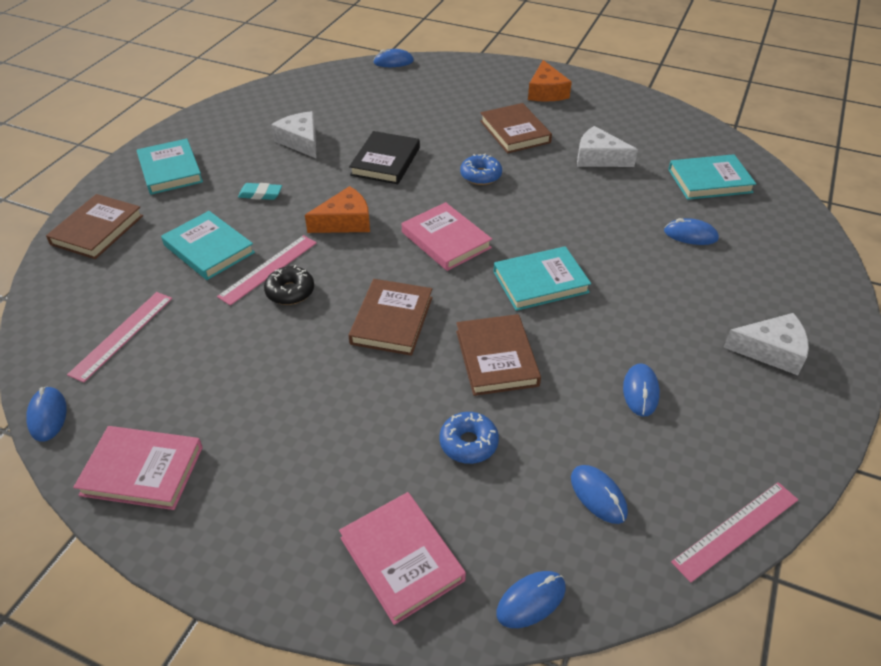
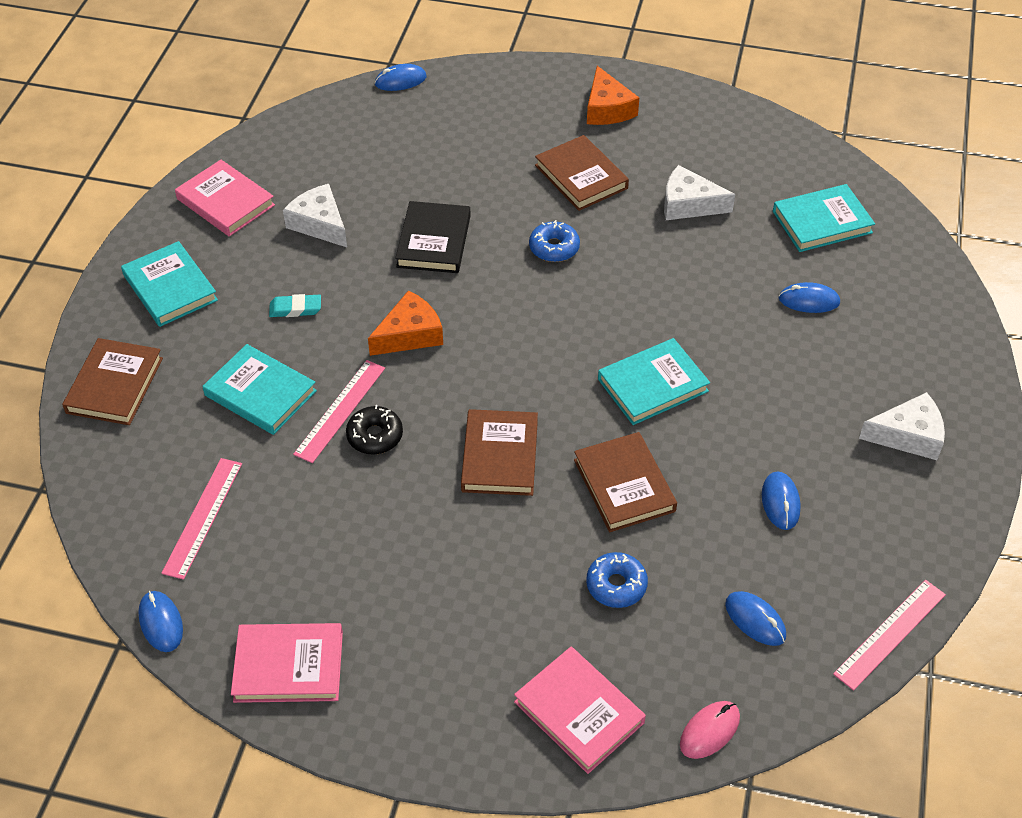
camera: 10 degrees left, 5 degrees up
(446, 240) = (534, 344): pink book -> pink book (225, 202)
(531, 600) = (709, 731): blue mouse -> pink mouse

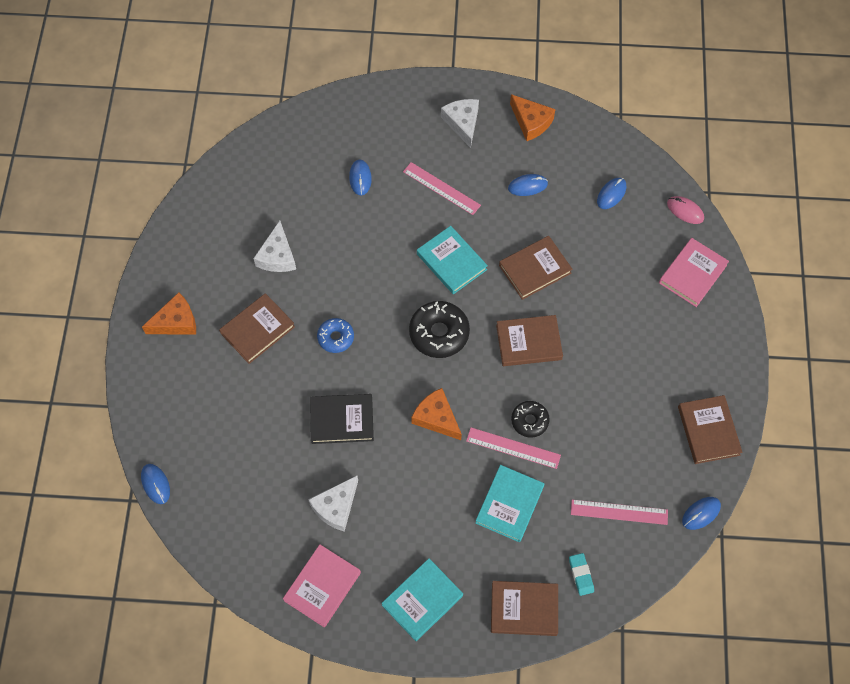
camera: 100 degrees left, 15 degrees up
(289, 666) = (708, 431): pink book -> brown book
(295, 309) = (426, 502): turquoise eraser -> turquoise eraser (581, 575)
(537, 355) = (439, 333): none -> black donut
(616, 585) = (607, 265): blue donut -> none
(822, 222) = (283, 173): turquoise book -> none
(890, 633) = (602, 131): pink ruler -> pink ruler (441, 188)
(910, 529) = (531, 122): none -> orange cheese

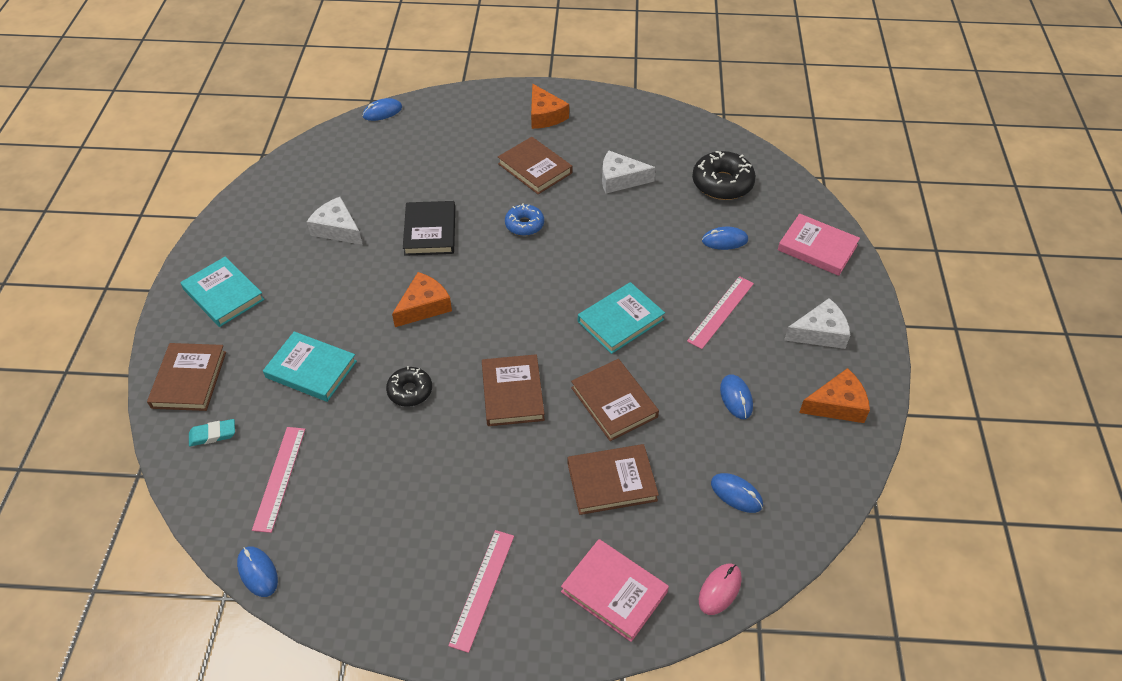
camera: 90 degrees right, 15 degrees down
(322, 586) = (258, 221): pink book -> pink book (817, 248)
(439, 333) = (527, 309): black donut -> black donut (722, 183)
(513, 448) = (378, 374): pink ruler -> pink ruler (482, 589)
(531, 122) = (837, 405): orange cheese -> orange cheese turned 150 degrees counterclockwise
(708, 431) = (371, 592): brown book -> brown book (611, 481)

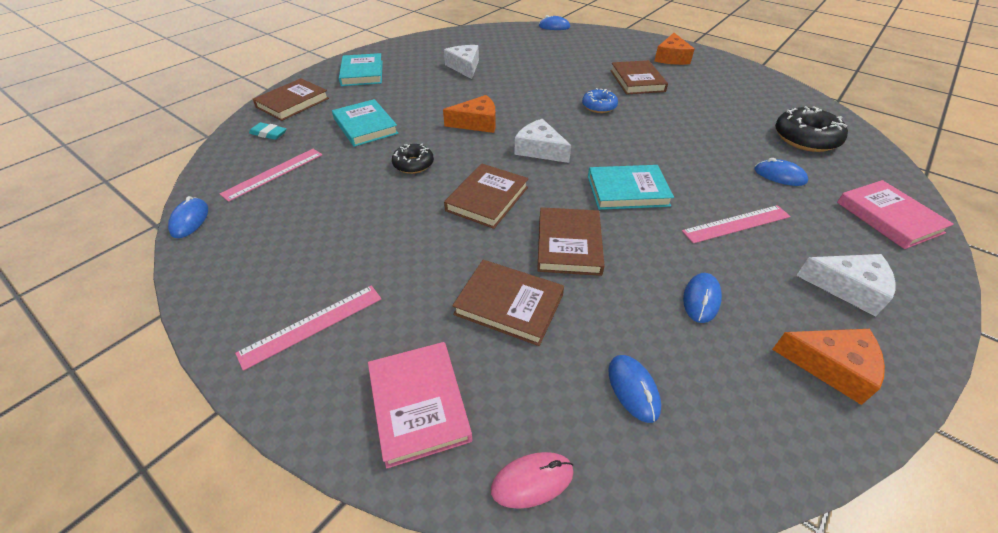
camera: 35 degrees right, 5 degrees down
(430, 231) = (524, 87): black book -> none
(620, 179) = (705, 107): white cheese -> white cheese (539, 150)

